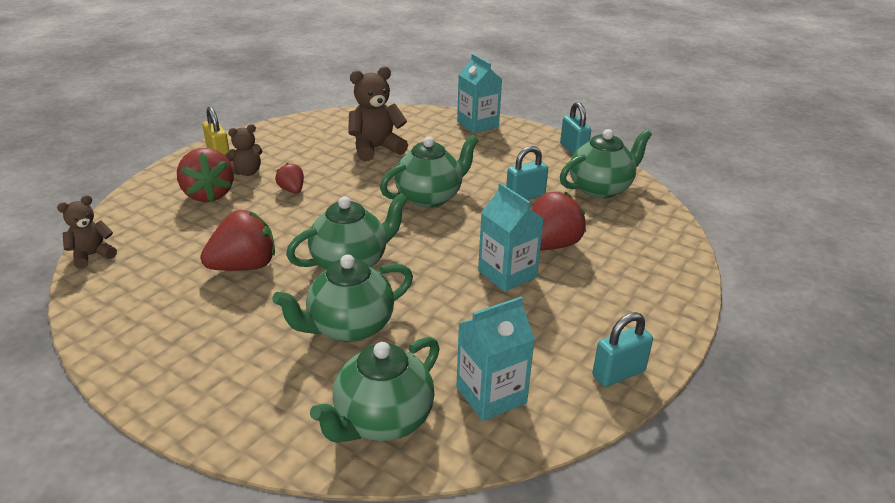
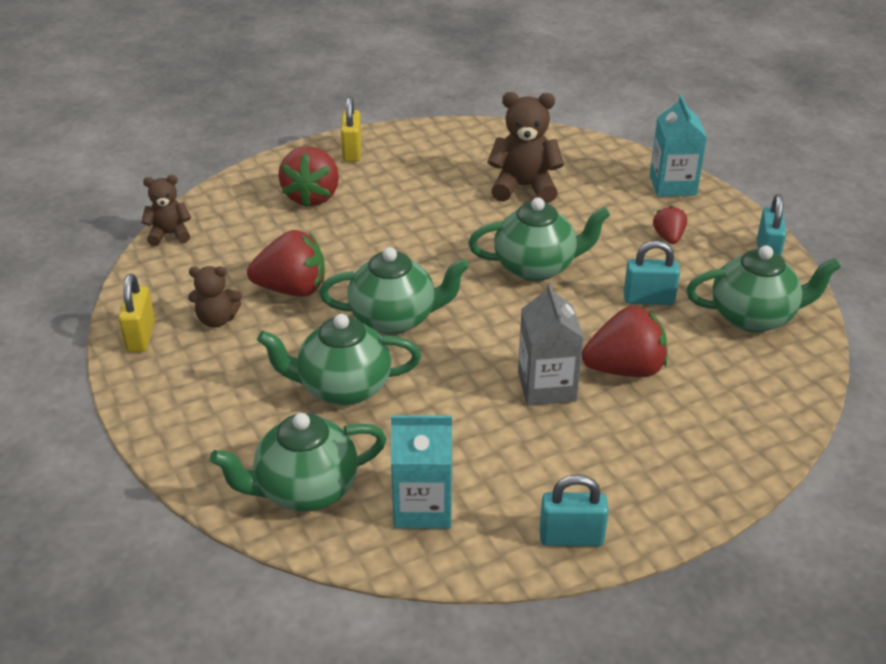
camera: 30 degrees right, 5 degrees up
(123, 347) = (141, 336): none -> yellow padlock
(247, 172) = (366, 180): brown teddy bear -> brown teddy bear (217, 320)
(292, 190) = (396, 215): red strawberry -> red strawberry (668, 237)
(507, 274) = (547, 386): turquoise carton -> grey carton

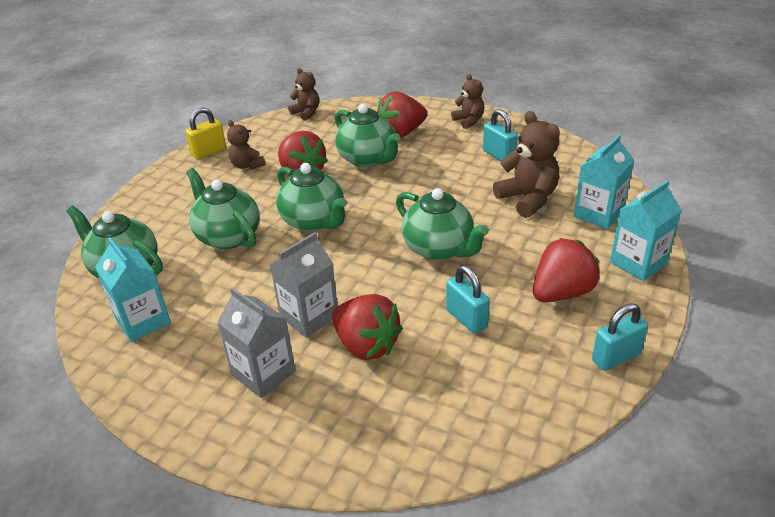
camera: 55 degrees right, 0 degrees up
(352, 152) = (468, 121): yellow padlock -> brown teddy bear
(571, 538) = (159, 401): turquoise padlock -> turquoise padlock (499, 155)
(590, 167) = (598, 214): none -> turquoise carton
(599, 449) = (263, 373): none -> grey carton
(668, 237) = (561, 293): red strawberry -> red strawberry, size x1.85
(754, 317) = (513, 387): green teapot -> green teapot (367, 159)

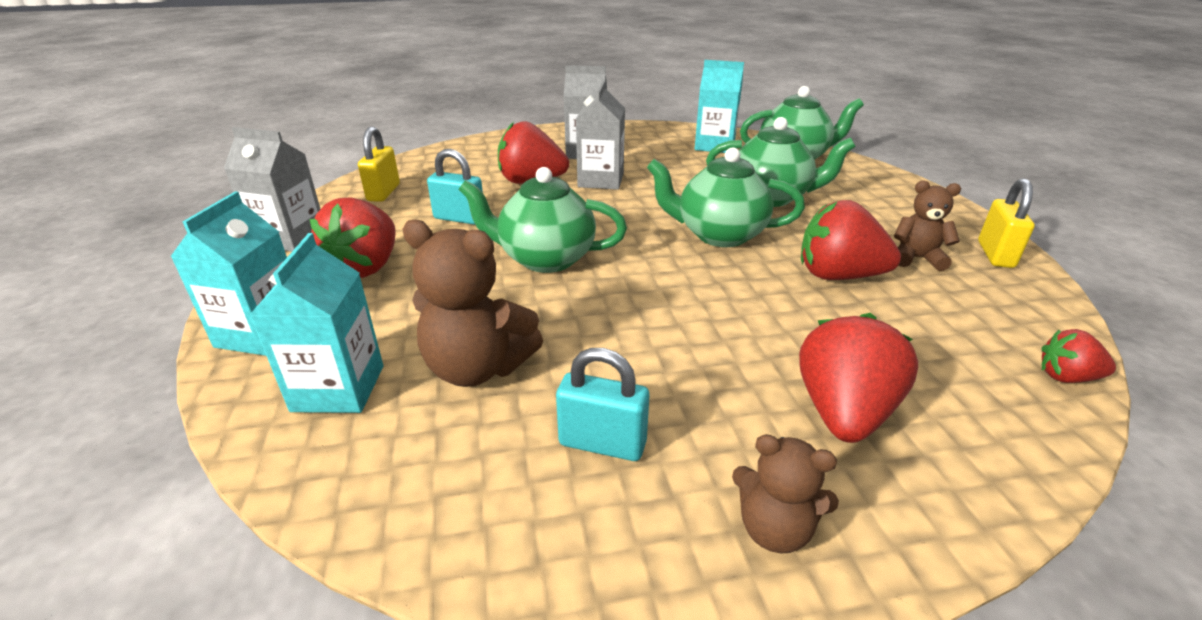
camera: 140 degrees right, 5 degrees down
(306, 113) = (1066, 377): brown teddy bear -> red strawberry
(367, 159) = (801, 332): green teapot -> none
(513, 396) = (383, 192): none -> yellow padlock
(616, 357) = (290, 237): turquoise padlock -> grey carton

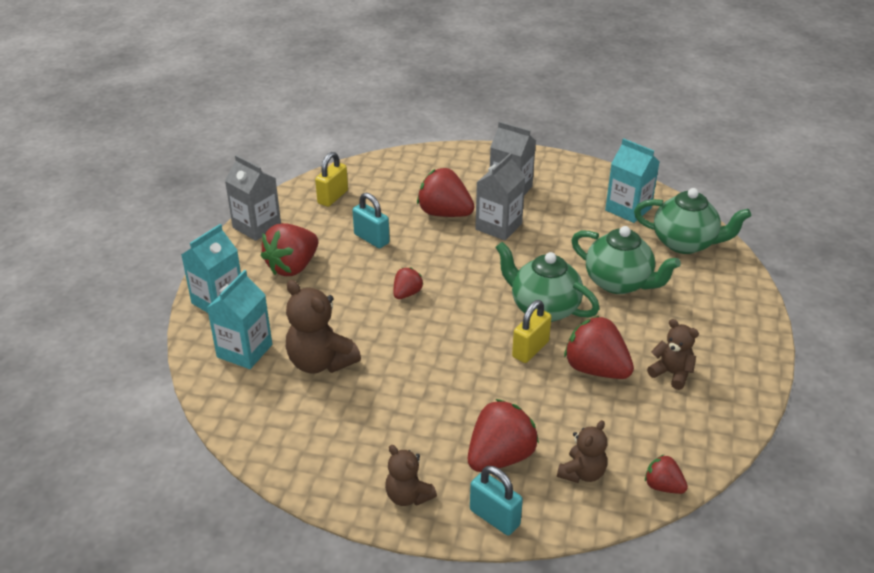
camera: 25 degrees right, 5 degrees up
(545, 259) = (407, 293): green teapot -> red strawberry
(602, 443) = (358, 427): turquoise padlock -> turquoise padlock (494, 517)
(963, 395) = (582, 473): none -> brown teddy bear
(995, 254) = (739, 390): yellow padlock -> yellow padlock (530, 349)

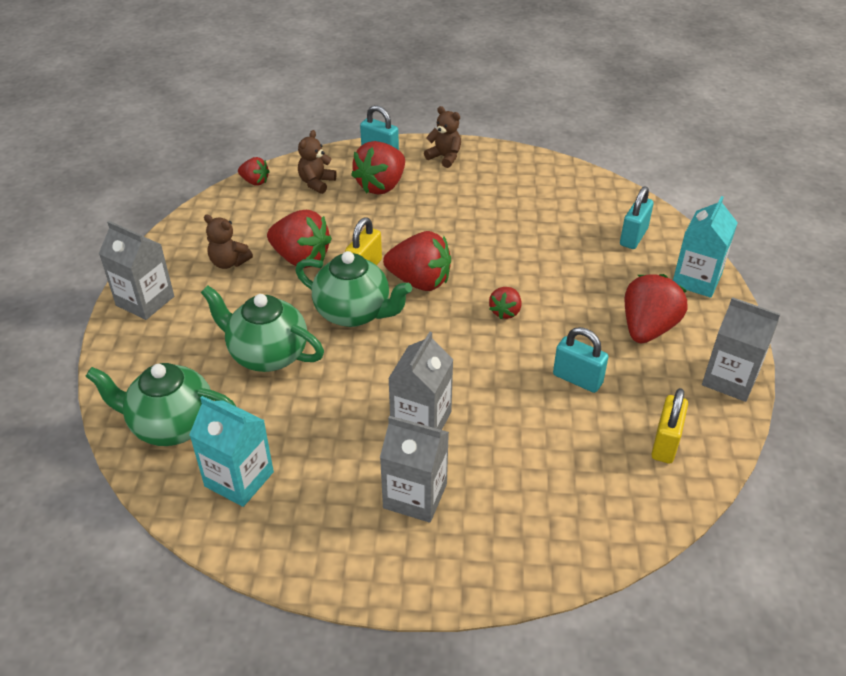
camera: 170 degrees right, 5 degrees up
(244, 351) = (633, 237): turquoise carton -> turquoise padlock
(320, 362) = (558, 235): brown teddy bear -> none
(444, 213) = (499, 434): red strawberry -> red strawberry (419, 281)
(745, 342) = (145, 301): none -> grey carton

